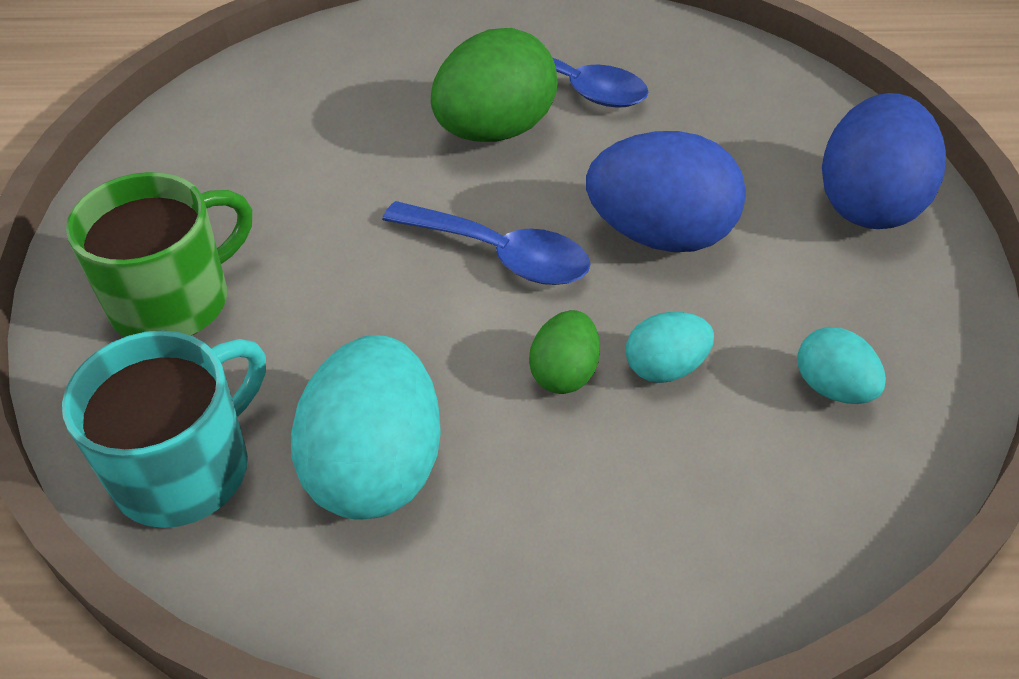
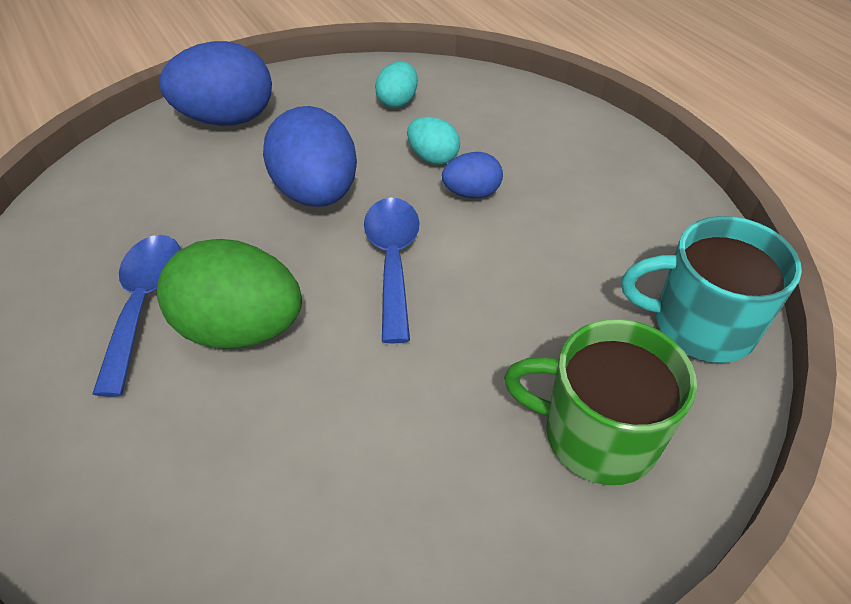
camera: 120 degrees left, 0 degrees up
(375, 466) = (608, 240): turquoise egg -> none
(564, 373) = (471, 193): green egg -> blue egg

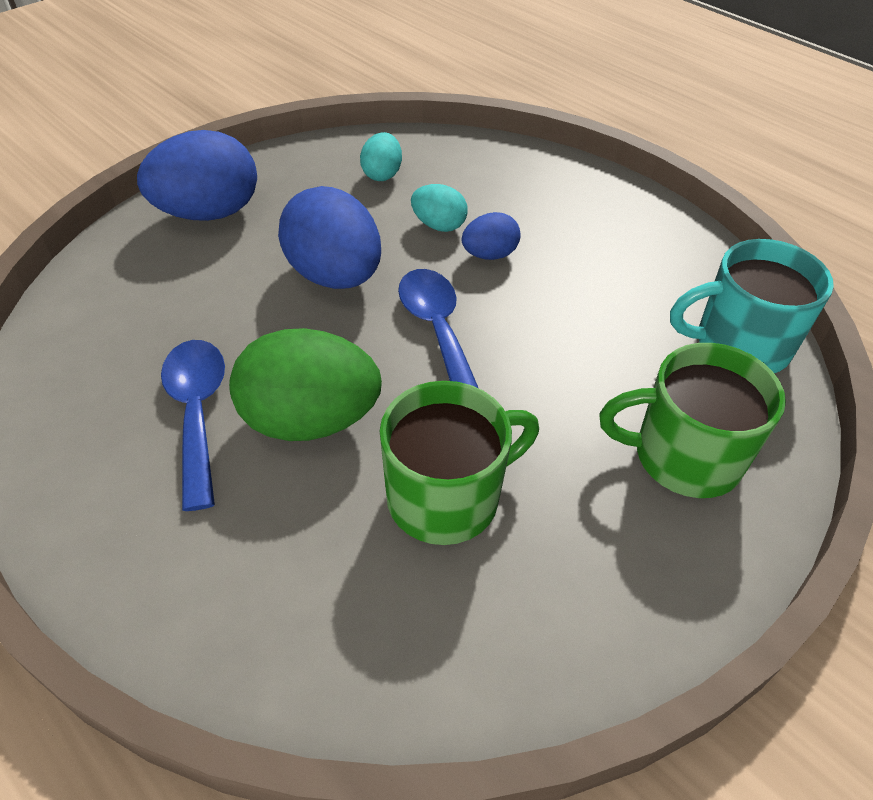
camera: 15 degrees left, 0 degrees up
(339, 429) = (446, 497): none -> green mug

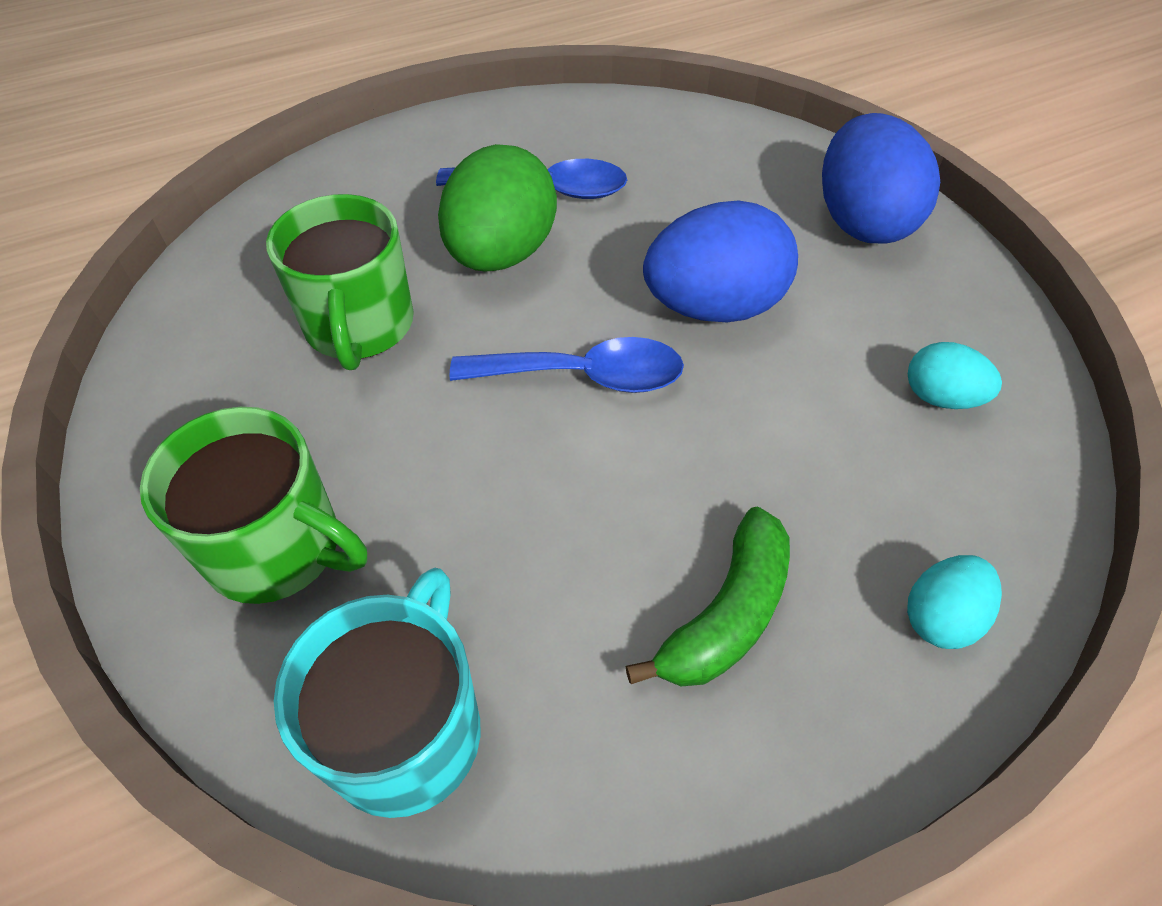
camera: 110 degrees right, 5 degrees up
(438, 225) = (797, 432): turquoise egg -> turquoise egg (940, 617)
(489, 255) = (715, 472): blue egg -> none
(583, 238) = (726, 615): none -> green banana
(683, 456) = (277, 547): green mug -> green mug turned 90 degrees clockwise

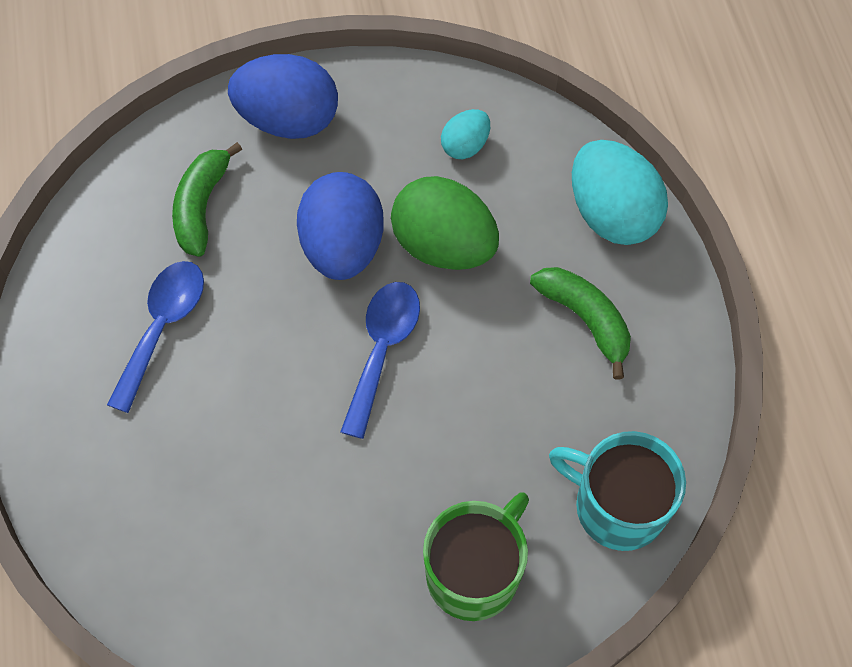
camera: 75 degrees left, 10 degrees up
(359, 326) = (280, 498): green mug -> none
(501, 254) = (233, 379): green egg -> green egg (443, 246)
(707, 182) = (202, 206): none -> green banana
(940, 617) = (611, 214): turquoise egg -> turquoise egg, size x1.92

